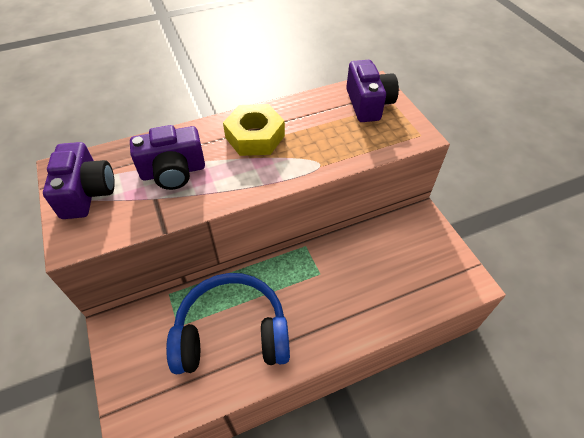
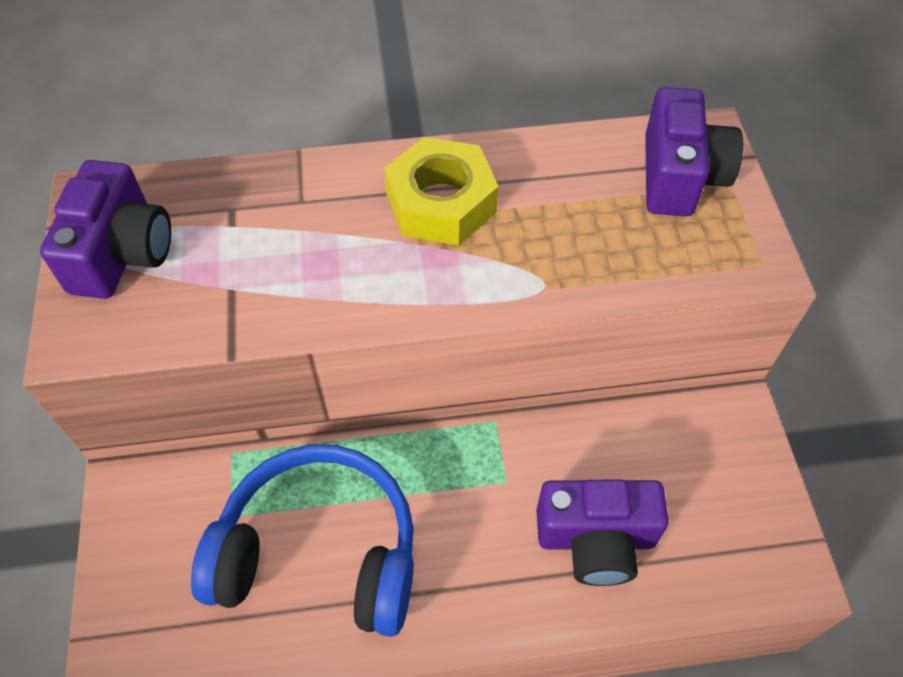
camera: 15 degrees right, 5 degrees up
(173, 172) = (276, 243): purple camera -> purple camera (596, 539)

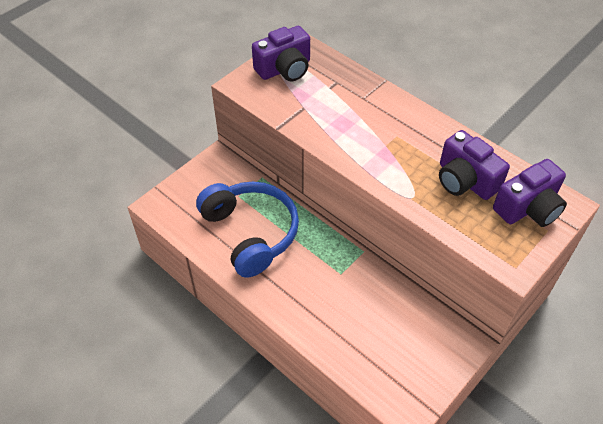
camera: 50 degrees right, 5 degrees down
(441, 203) = (413, 138): yellow nut -> none
(596, 539) = (347, 323): purple camera -> purple camera (465, 180)

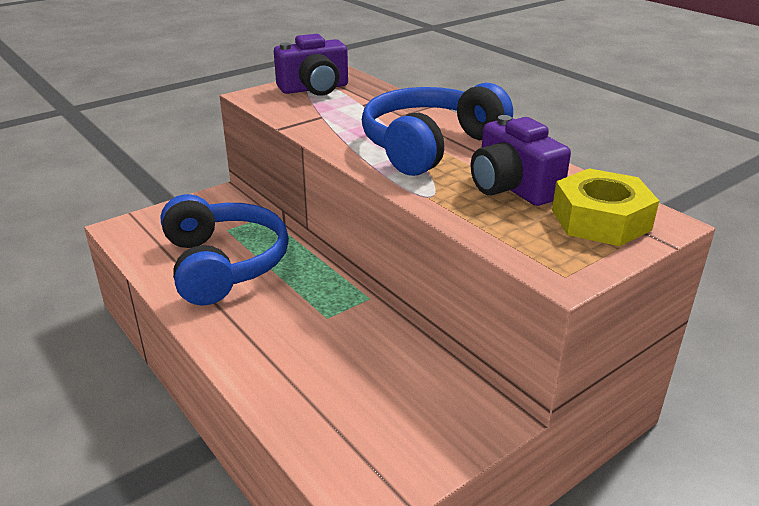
camera: 10 degrees right, 20 degrees down
(396, 137) = (430, 146): none -> blue headphones
(528, 208) = (600, 220): purple camera -> yellow nut

